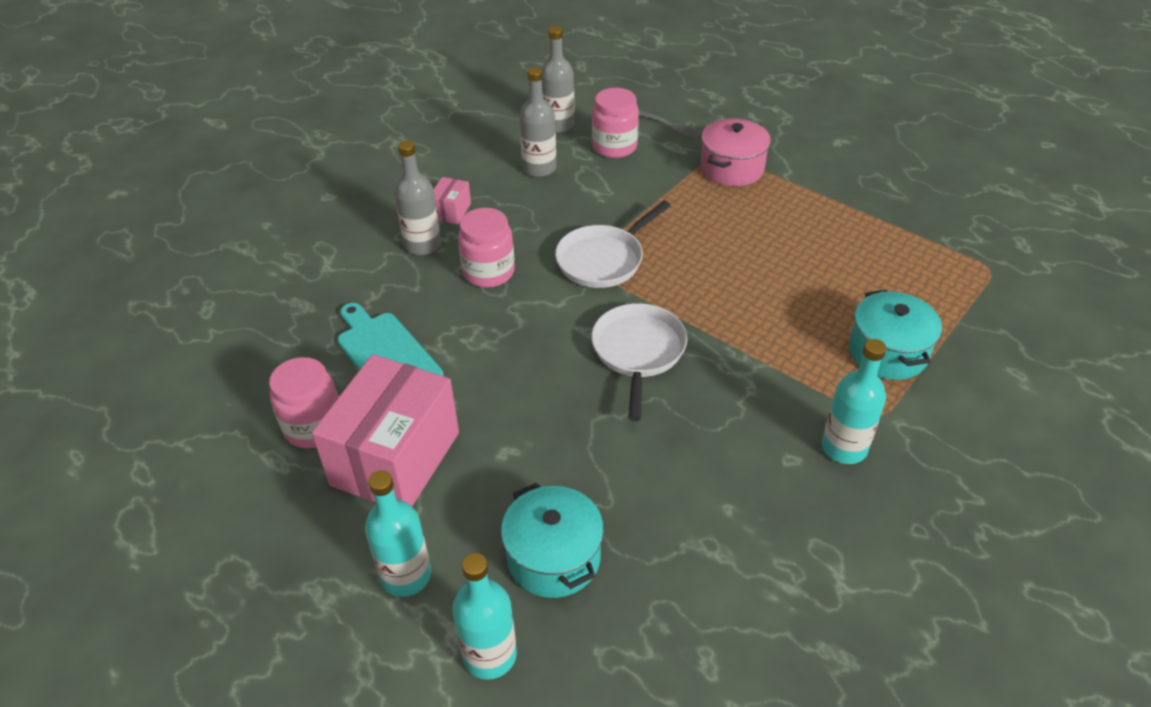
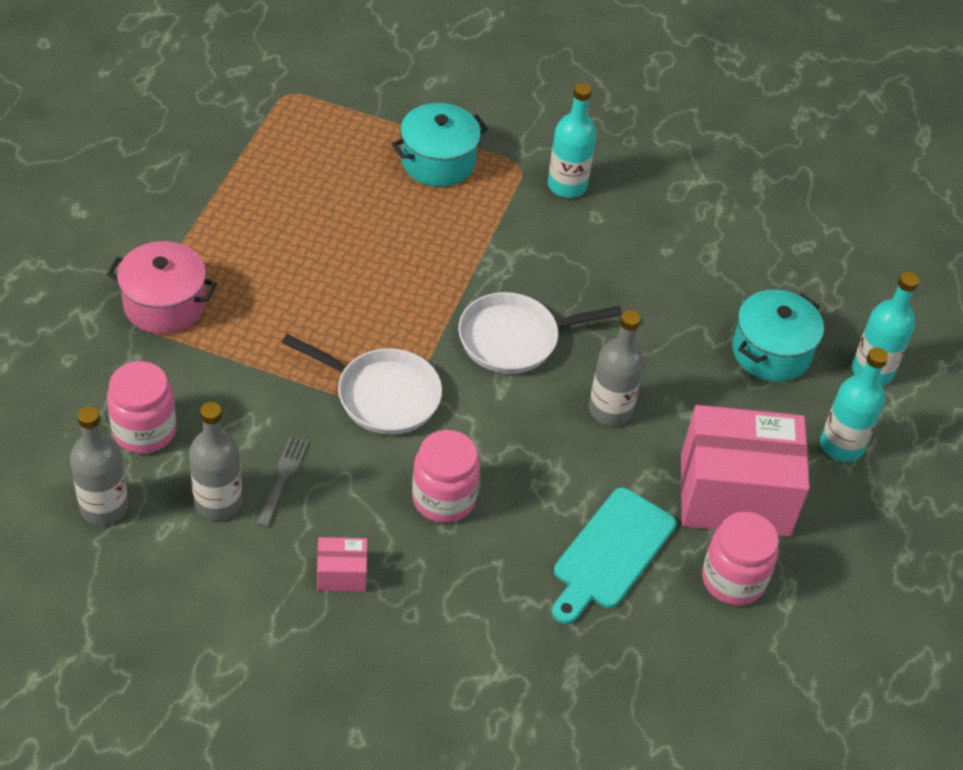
camera: 115 degrees left, 5 degrees up
(422, 245) = (419, 583): grey bottle -> grey bottle (610, 410)
(669, 125) = (75, 381): grey fork -> grey fork (282, 479)

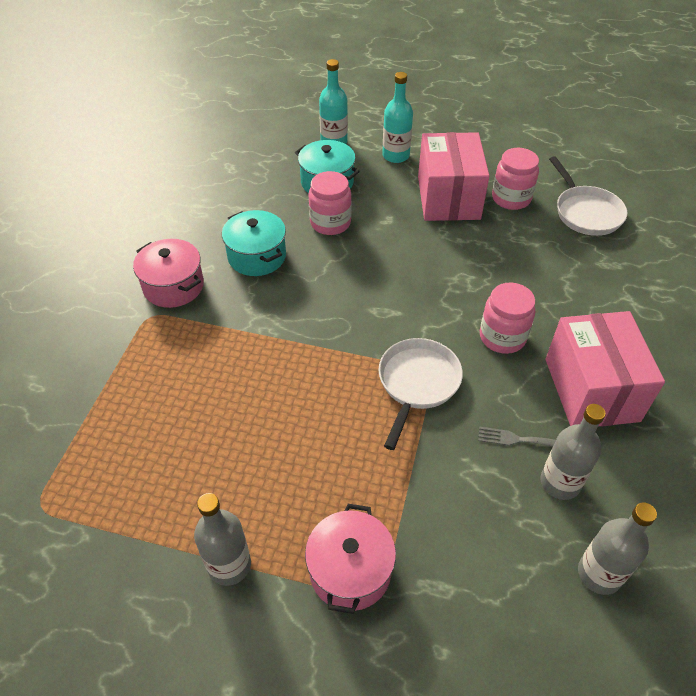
camera: 90 degrees left, 0 degrees up
(144, 431) = (506, 557): pink jar -> pink jar (330, 223)
(342, 574) = (591, 389): pink box -> pink box, size x2.37
(438, 162) = (145, 371): turquoise pot -> turquoise pot (257, 256)
(515, 339) = (341, 307): white pan -> white pan (585, 212)
(567, 185) = (173, 286): turquoise bottle -> pink pot
(610, 410) = (396, 254): grey bottle -> grey bottle (229, 565)
(610, 553) = (513, 250): turquoise cutting board -> none

